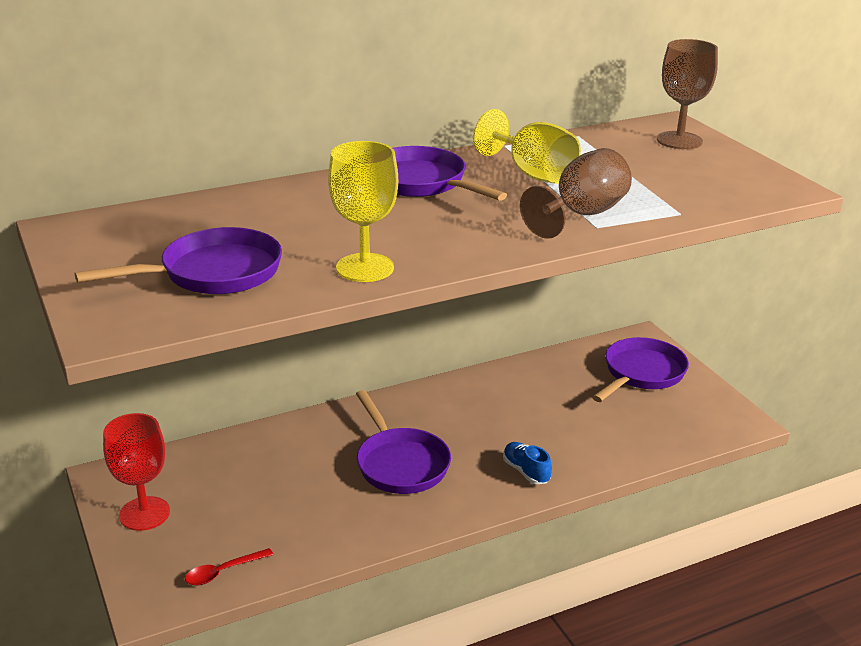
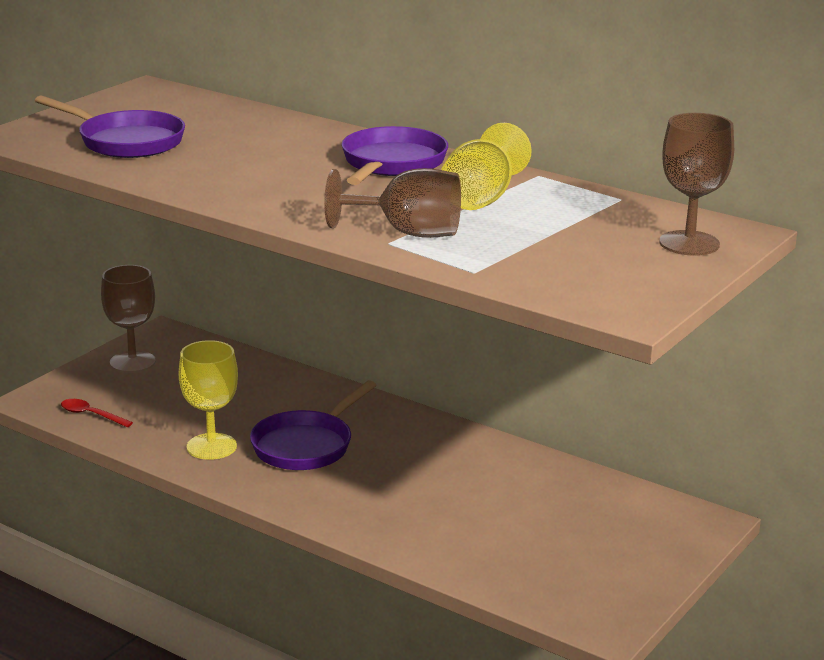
camera: 60 degrees right, 5 degrees down
(144, 513) = (132, 362): red goblet -> brown goblet
(365, 268) = (190, 181): yellow goblet -> yellow goblet (211, 446)
(526, 471) = (360, 512): blue shoe -> none
(641, 373) = (627, 537): purple pan -> none

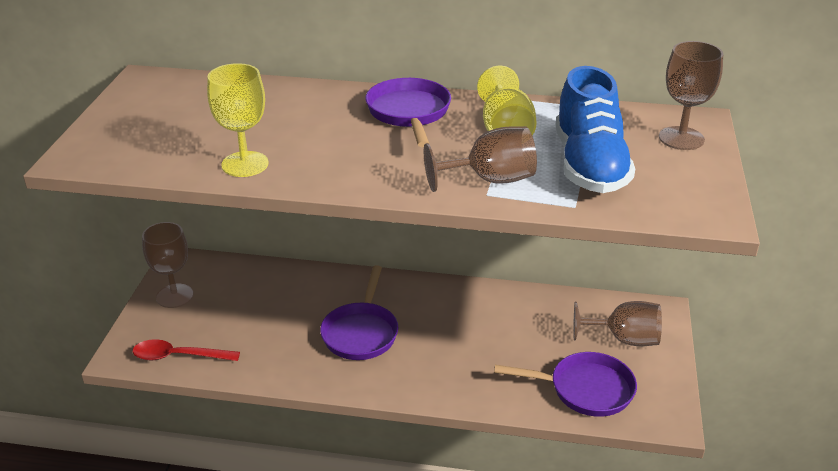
camera: 25 degrees left, 10 degrees up
(91, 415) = (178, 356): red spoon -> red spoon, size x1.56
(126, 141) = (180, 140): purple pan -> purple pan (585, 389)
(211, 446) = (293, 356): yellow goblet -> yellow goblet (245, 164)
(539, 244) = (589, 165): none -> blue shoe
(626, 535) = (624, 339): none -> brown goblet

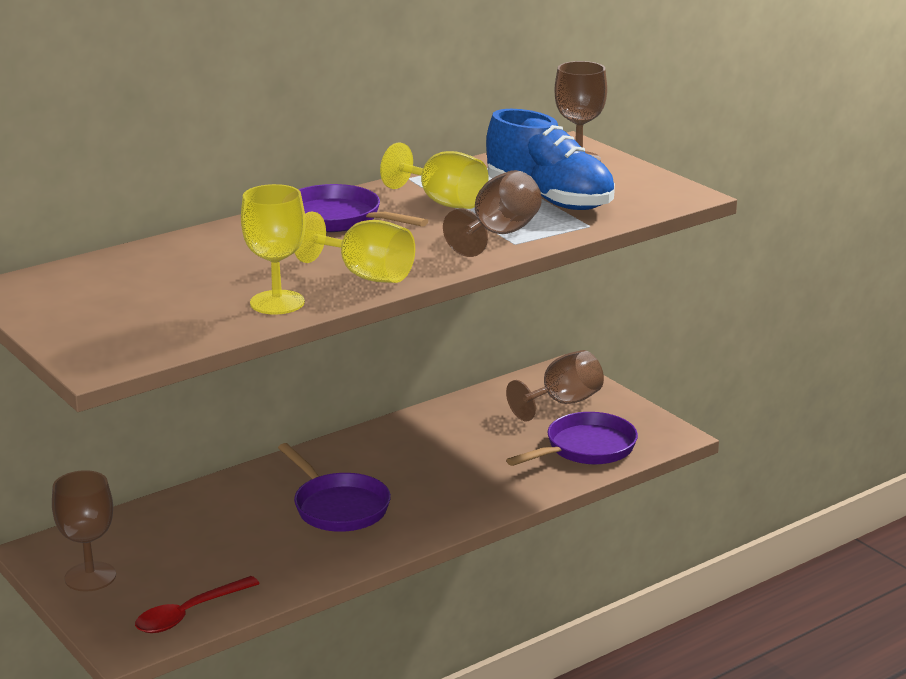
camera: 45 degrees left, 10 degrees down
(336, 170) = (365, 275): none -> yellow goblet

